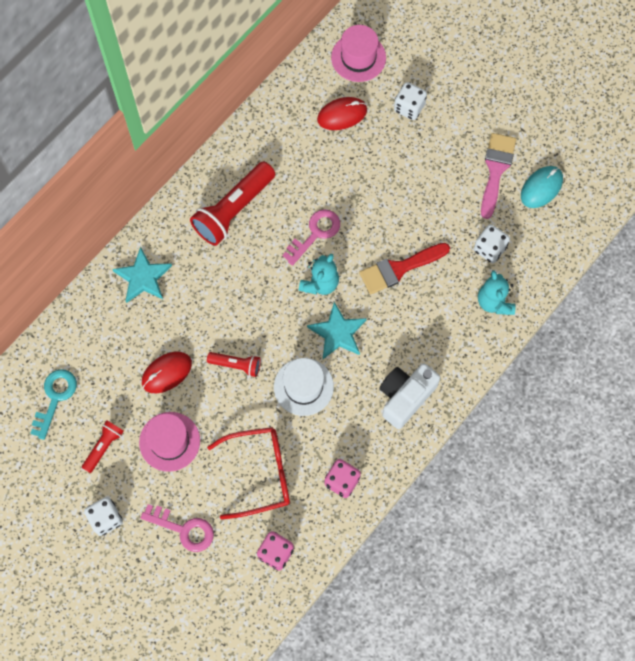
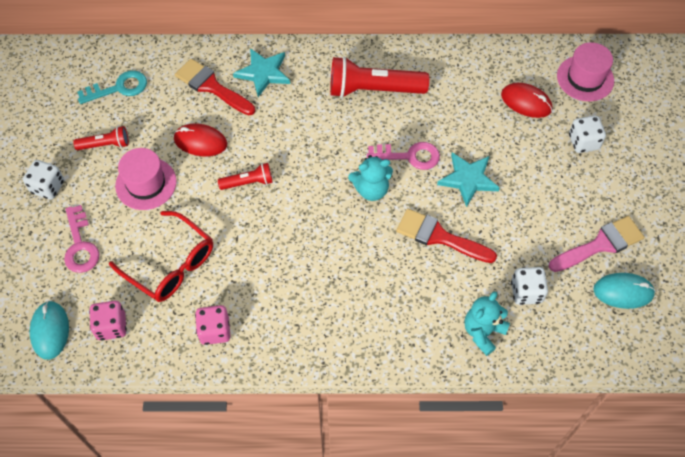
camera: 50 degrees right, 10 degrees down
(120, 326) = (211, 86): none -> red brush
(236, 365) = (248, 182): red flashlight -> red flashlight turned 75 degrees counterclockwise
(241, 600) = (50, 331): none -> turquoise mouse
(303, 386) = (272, 242): white hat -> none
(338, 333) = (341, 233): turquoise star -> turquoise star (468, 179)
(405, 397) = (331, 325): white camera -> none

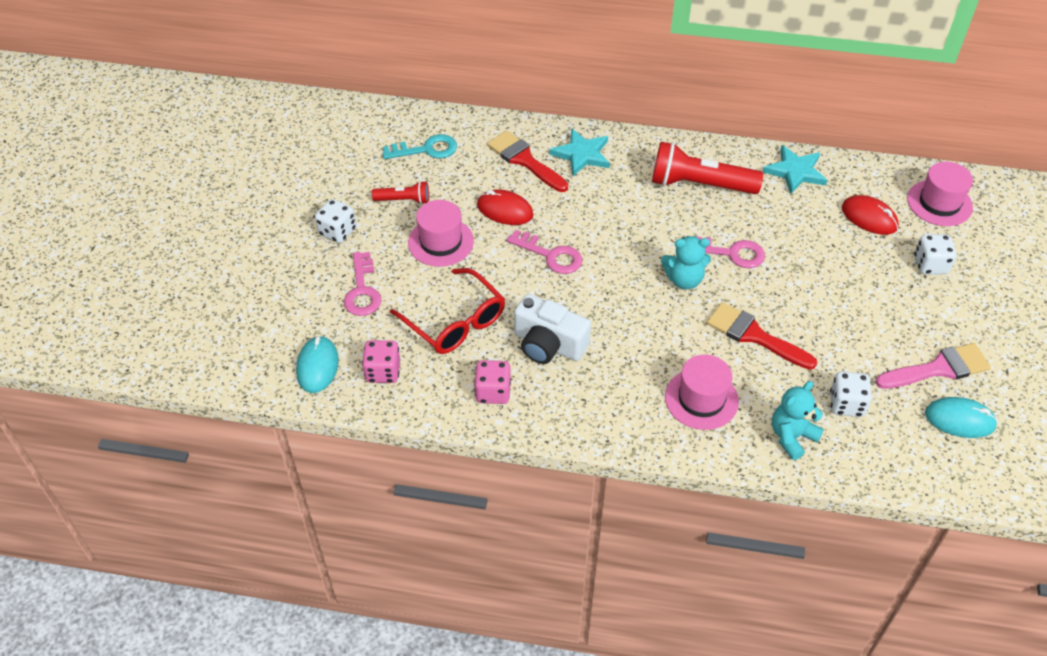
camera: 10 degrees right, 10 degrees down
(248, 182) = (550, 255): red flashlight -> pink key
(258, 274) = (548, 344): none -> white camera
(400, 307) = (701, 399): none -> pink hat
(468, 179) = (794, 284): turquoise star -> turquoise star (795, 171)

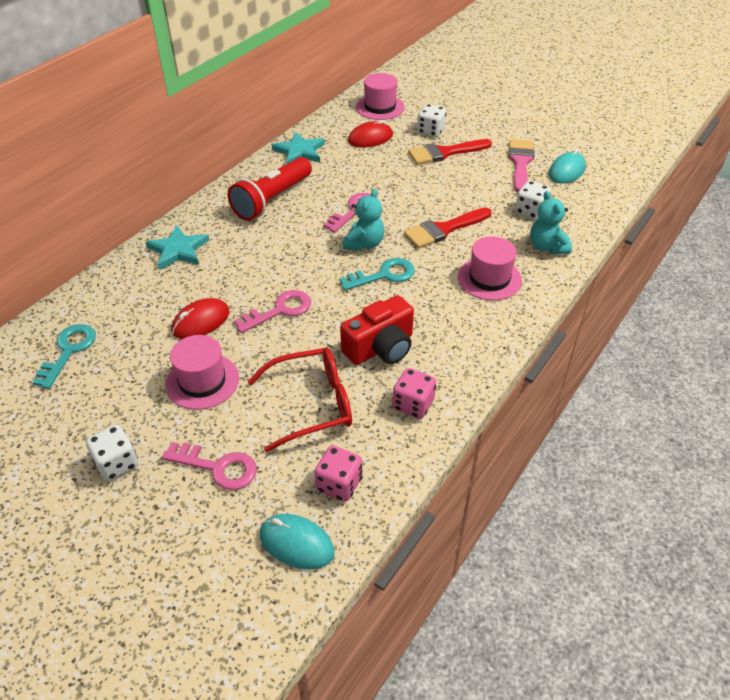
camera: 65 degrees left, 5 degrees down
(404, 200) = (122, 392): red flashlight -> none
(524, 160) = (151, 287): red brush -> red brush (444, 153)
(548, 344) = (380, 347): white camera -> red camera
(647, 311) = (383, 275): none -> turquoise key

